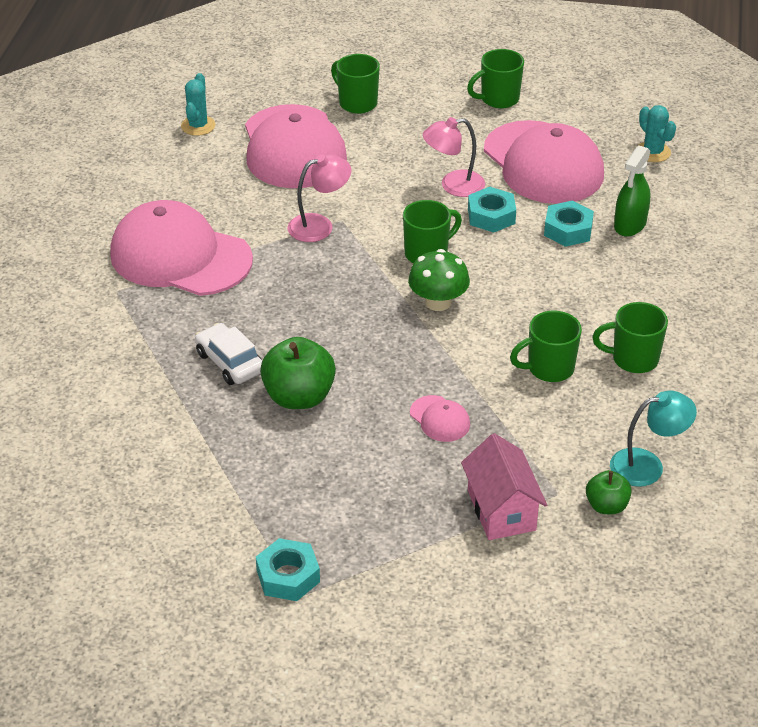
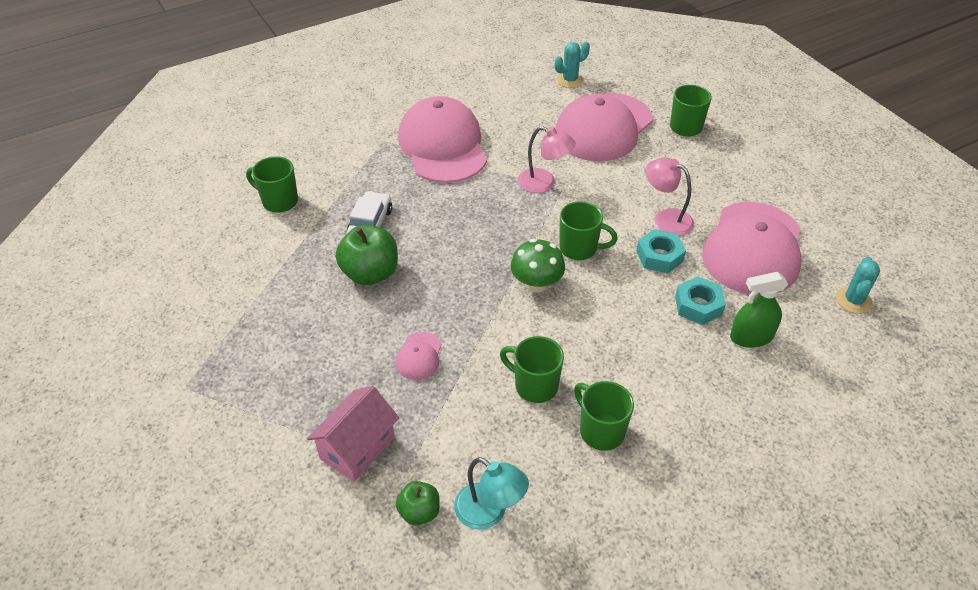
camera: 50 degrees right, 5 degrees up
(288, 576) = (198, 370): turquoise nut -> none
(498, 99) = (788, 185): green mug -> green mug (279, 201)

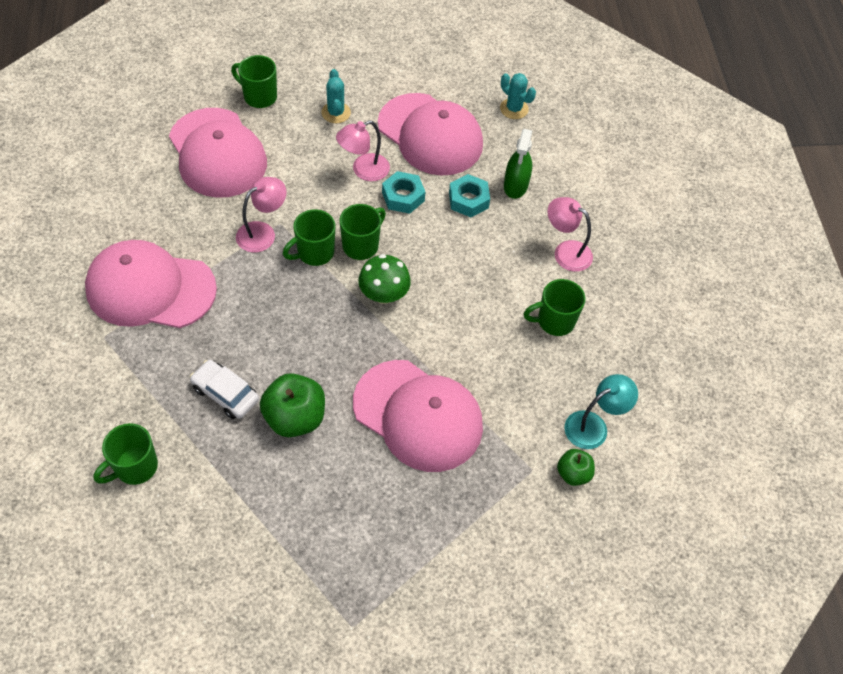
camera: 70 degrees left, 10 degrees up
(357, 448) = (492, 498): pink house -> none
(419, 356) = (418, 415): pink cap -> pink cap, size x2.44
(534, 385) = (491, 345): green mug -> green mug (314, 253)
(570, 80) = (127, 143): turquoise cactus -> turquoise cactus (336, 113)
(700, 411) = (565, 251): none -> pink lamp

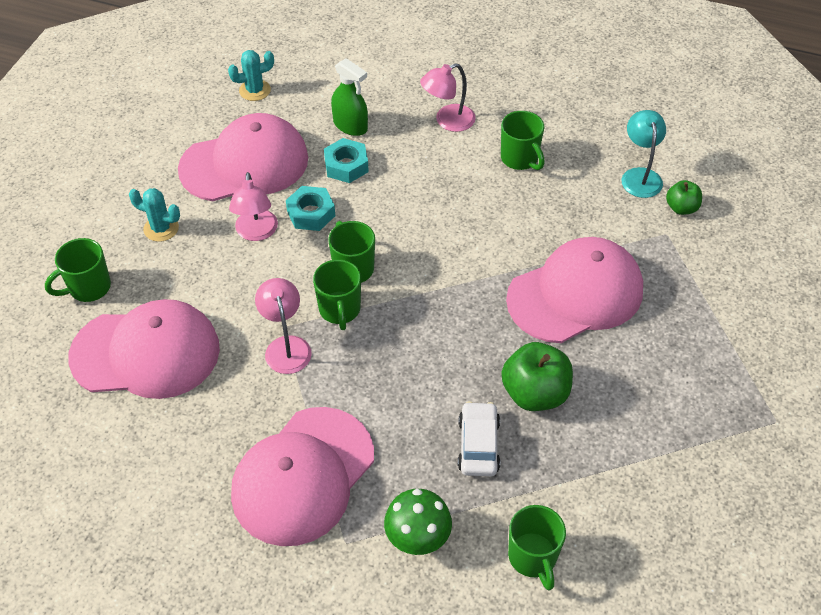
camera: 60 degrees left, 5 degrees down
(225, 394) = (478, 445): white car -> white car turned 120 degrees clockwise
(384, 294) = (423, 271): green mushroom -> green mushroom (417, 536)
(554, 321) = (520, 159): green mug -> green mug turned 45 degrees counterclockwise

